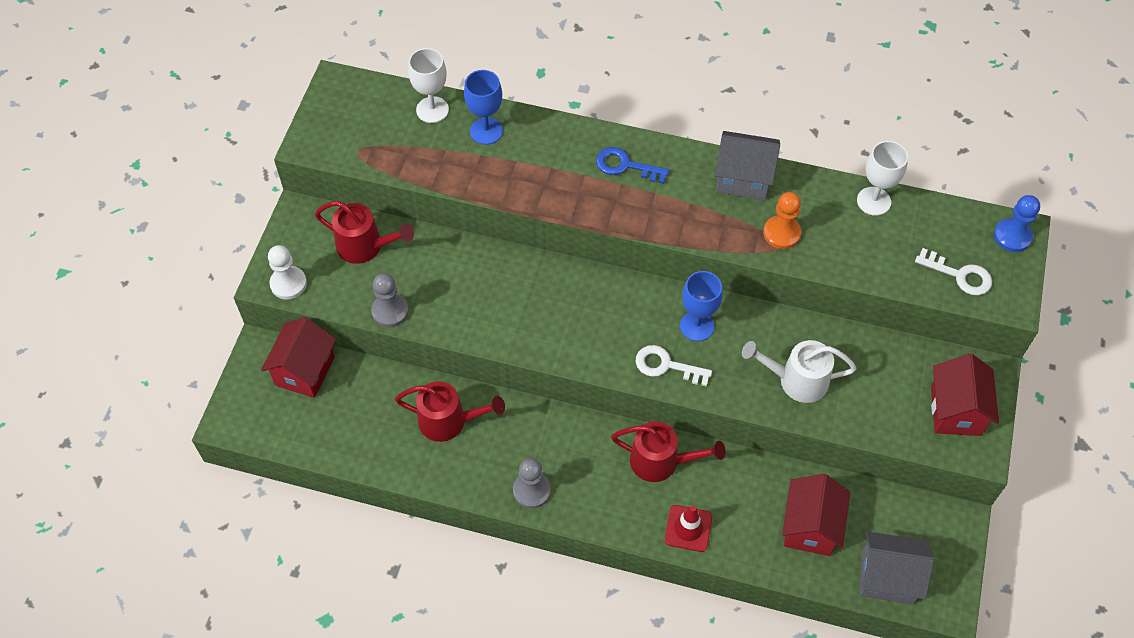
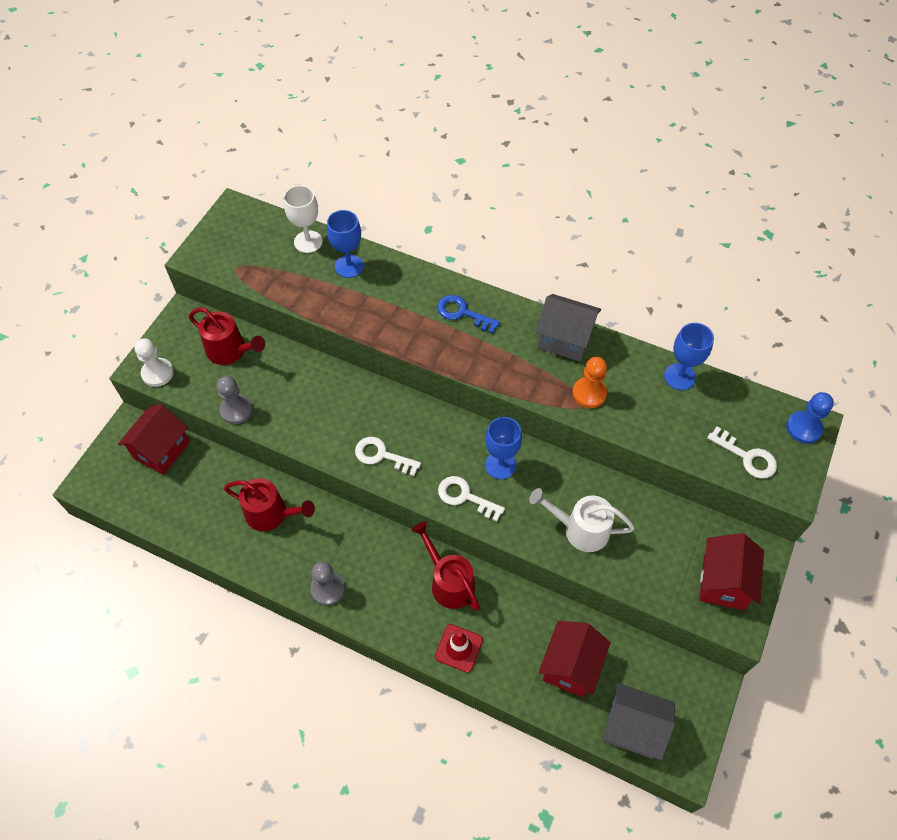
camera: 10 degrees right, 0 degrees up
(565, 336) = (382, 456): none -> white key
(661, 461) = (448, 581): red watering can -> red watering can turned 150 degrees counterclockwise
(873, 201) = (679, 377): white goblet -> blue goblet

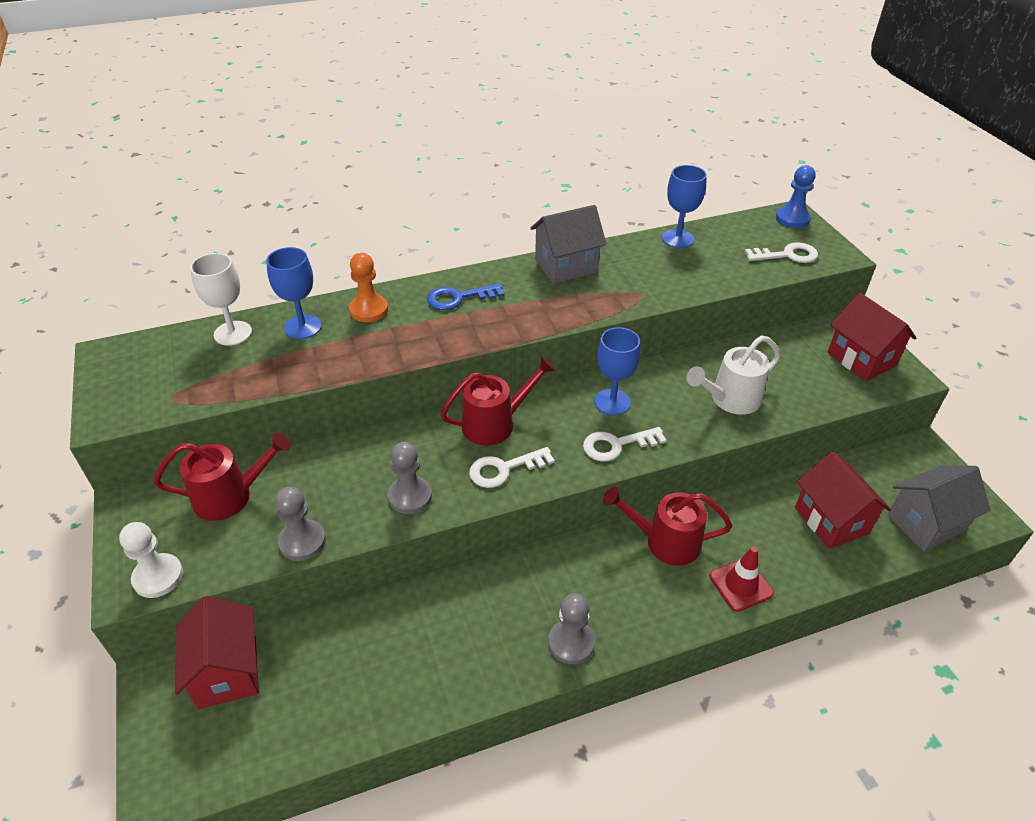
camera: 45 degrees left, 15 degrees down
(272, 514) = (433, 627): red watering can -> red watering can (495, 423)
(314, 429) = (410, 496): none -> grey pawn
(589, 393) = (633, 287): orange pawn -> orange pawn (369, 310)

